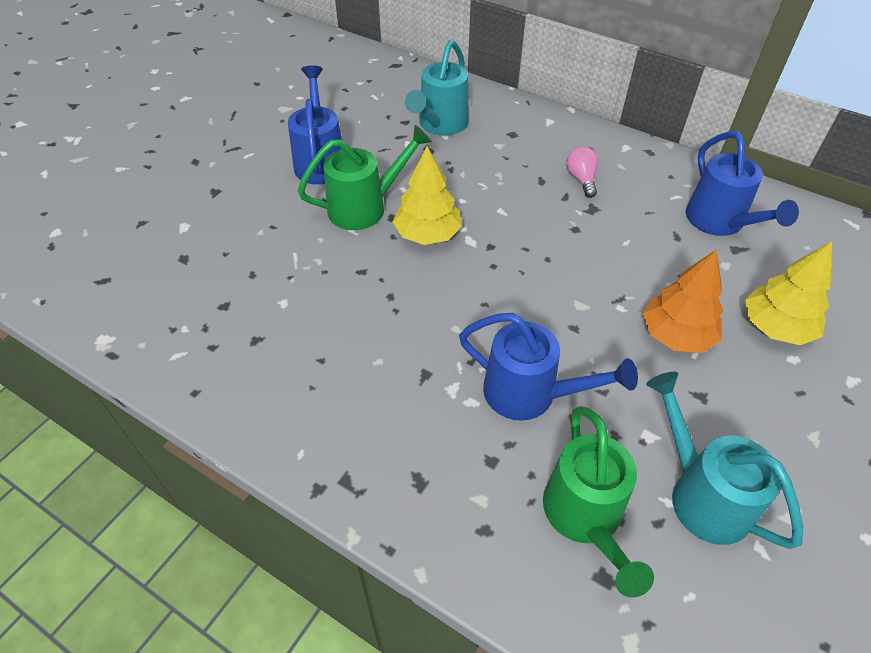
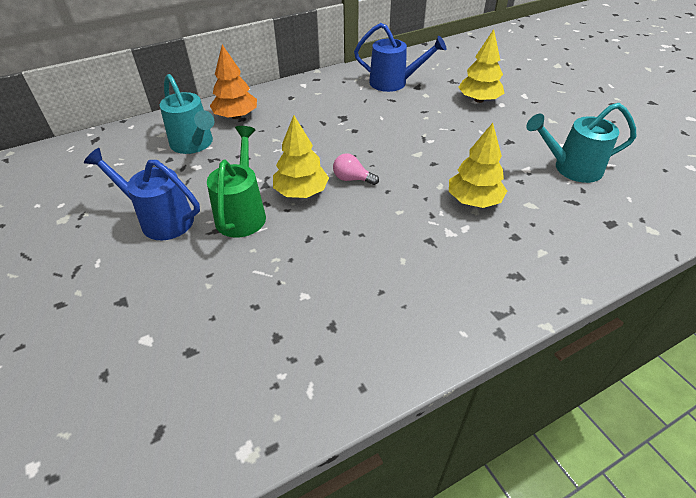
camera: 60 degrees left, 5 degrees down
(530, 394) = (474, 200): blue watering can -> yellow tree
(581, 179) = (314, 111): pink light bulb -> pink light bulb (352, 179)
(585, 518) = (571, 214): green watering can -> none
(676, 335) = (463, 131): orange tree -> orange tree (236, 116)

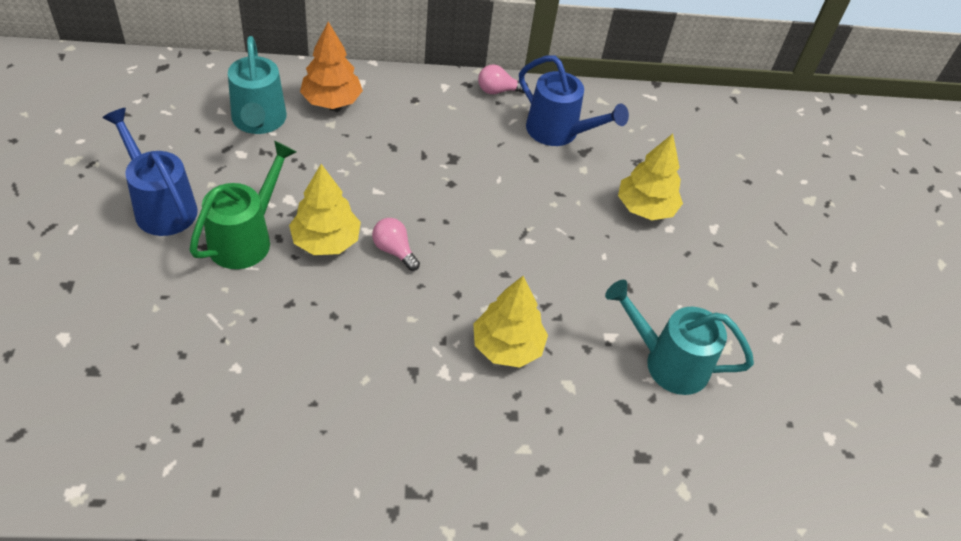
camera: 20 degrees right, 5 degrees up
(338, 76) = (498, 91): none -> pink light bulb

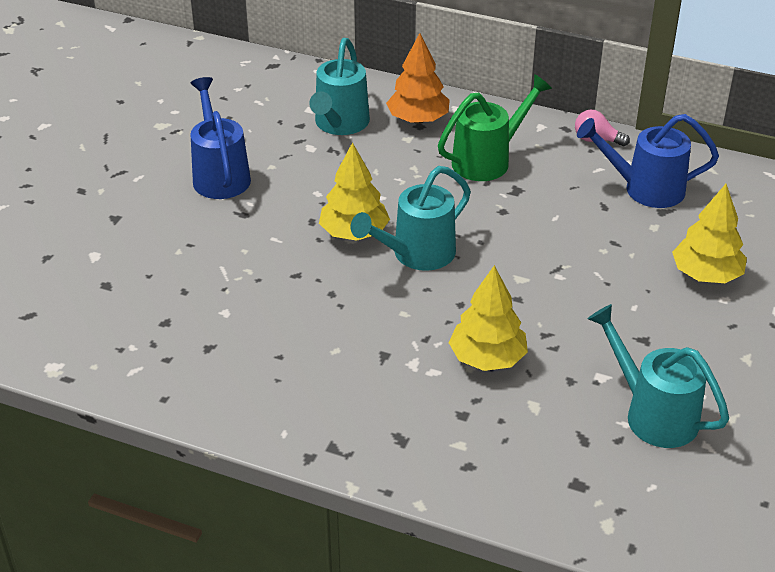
camera: 30 degrees right, 10 degrees down
(246, 238) = (283, 215): green watering can -> green watering can (488, 160)
(394, 250) = (416, 255): pink light bulb -> turquoise watering can
(559, 132) = (644, 189): blue watering can -> blue watering can turned 120 degrees clockwise

